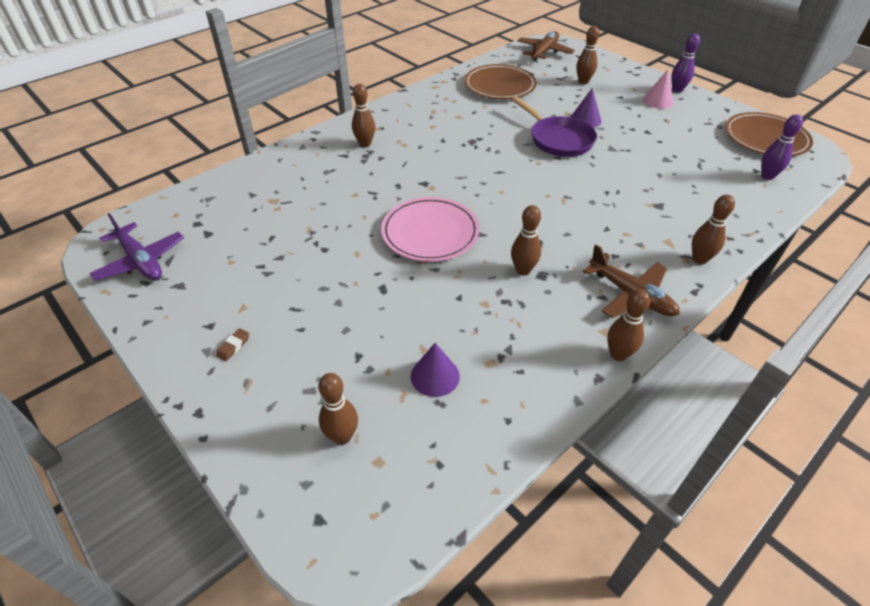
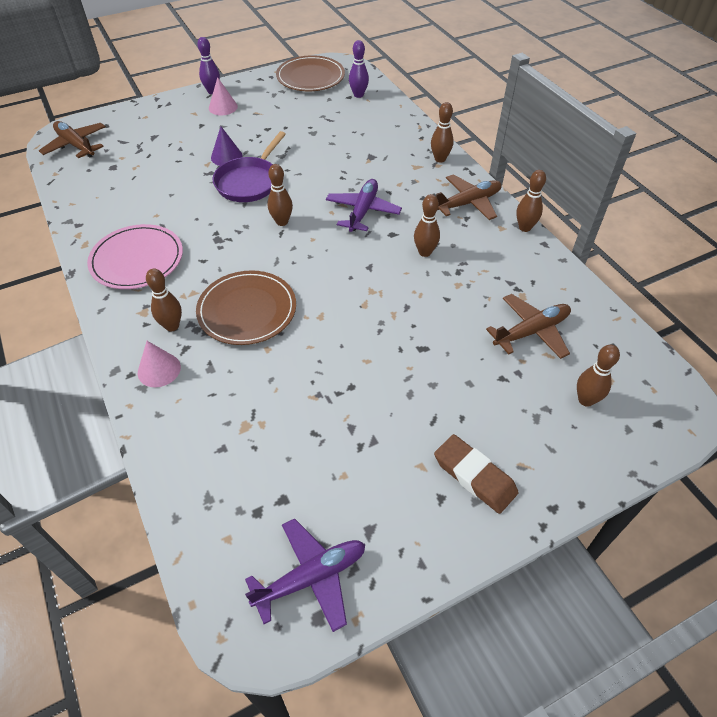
camera: 75 degrees left, 5 degrees up
(233, 346) = (474, 476): brown eraser -> brown eraser, size x2.29
(320, 149) = (159, 370): none -> pink cone
(430, 232) = (354, 300): pink plate -> pink plate (137, 259)
(435, 376) = (531, 331): purple cone -> brown plane
(499, 85) = (121, 194): brown plate -> brown plate (247, 310)
(558, 139) = (249, 182): purple pan -> purple pan turned 135 degrees clockwise
(562, 215) = (363, 211): none -> purple plane
(583, 82) = (157, 138): brown bowling pin -> brown bowling pin (282, 222)

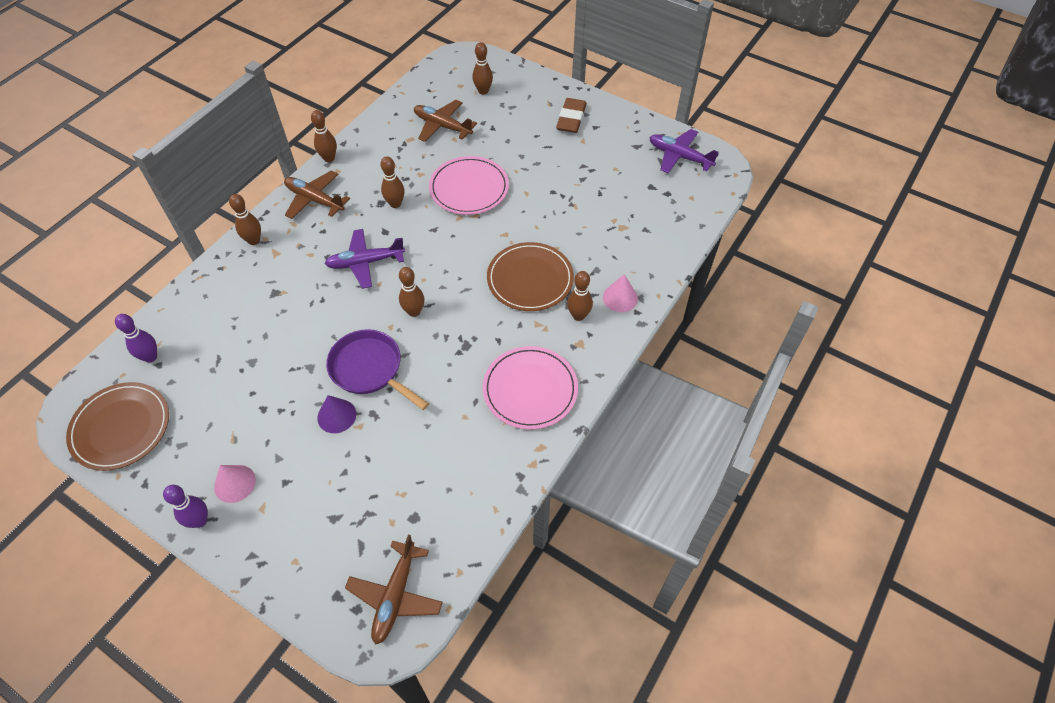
camera: 120 degrees left, 5 degrees up
(249, 182) = (369, 369): purple pan -> purple pan turned 135 degrees counterclockwise
(409, 315) = (469, 188): none -> pink plate

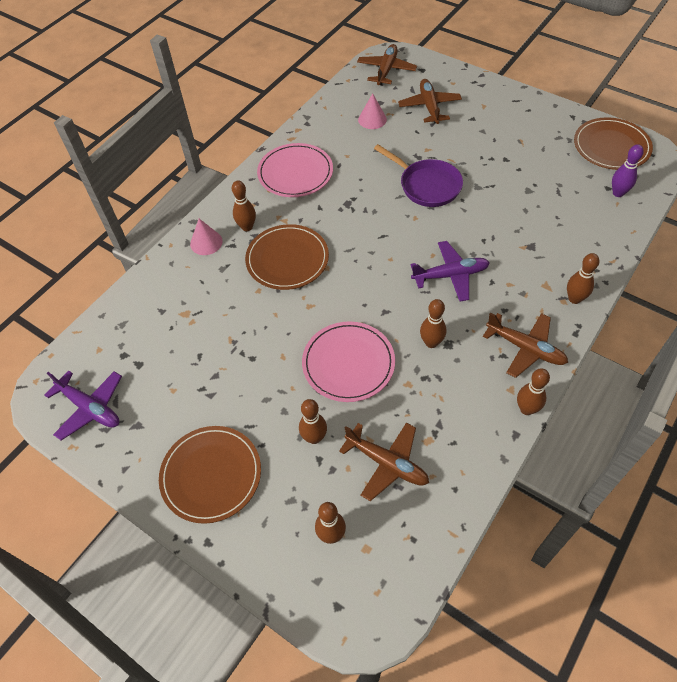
camera: 175 degrees left, 0 degrees up
(200, 520) = (523, 99): purple bowling pin -> none
(235, 483) = (508, 117): pink cone -> pink cone (372, 119)
(336, 416) = (446, 155): purple cone -> none
(341, 507) = (429, 106): none -> brown plane
(414, 312) = (395, 230): brown bowling pin -> brown bowling pin (314, 437)
(571, 119) = (211, 475): brown eraser -> brown plate

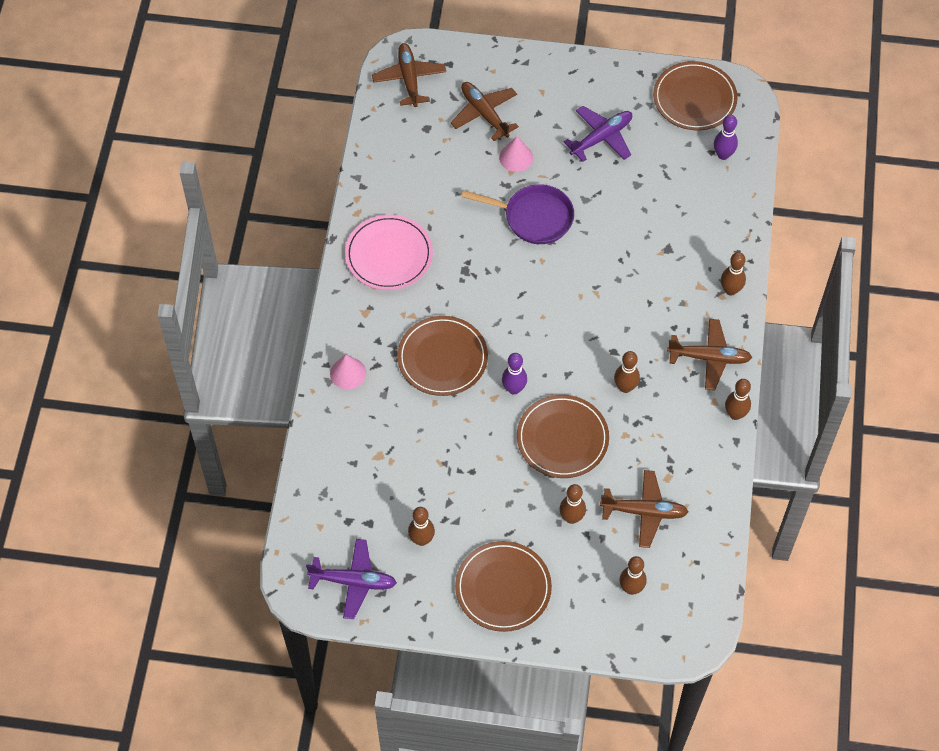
camera: 30 degrees left, 5 degrees up
(247, 227) = (378, 339): brown bowling pin -> brown bowling pin (421, 539)
(331, 305) = (514, 389): none -> purple bowling pin
(348, 363) = (562, 438): pink plate -> brown plate
(372, 119) = (431, 154): pink cone -> pink cone (516, 157)
(450, 275) = (608, 311): purple plane -> purple plane (601, 137)

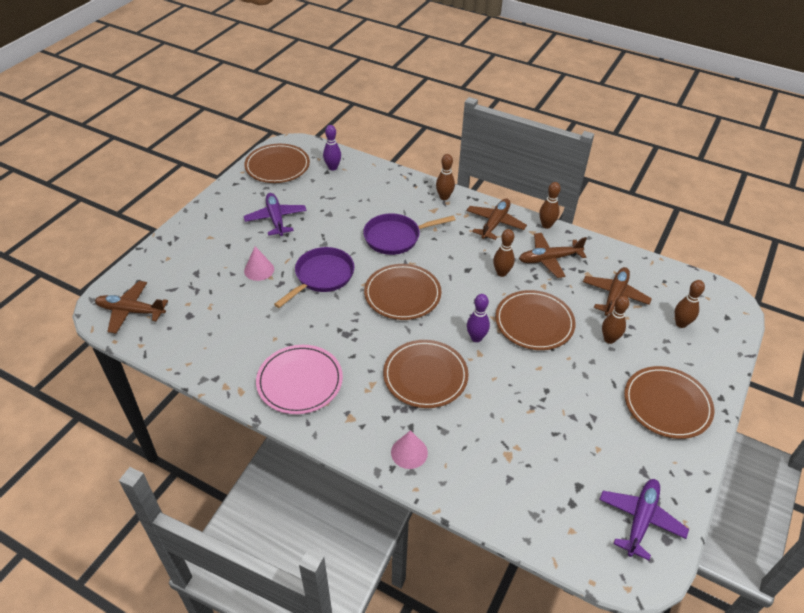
camera: 70 degrees left, 15 degrees down
(421, 539) = (606, 449): brown bowling pin -> none
(484, 114) = (204, 275): brown plane -> brown plane (549, 259)
(544, 301) = (402, 294): none -> brown plate
(631, 264) = (395, 237): none -> purple pan

